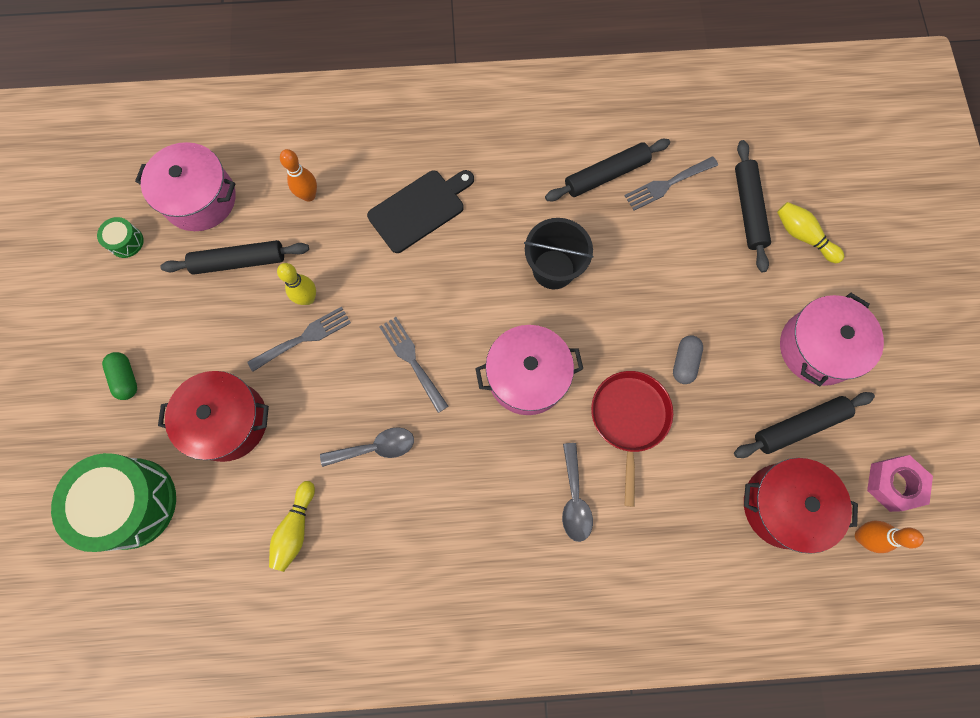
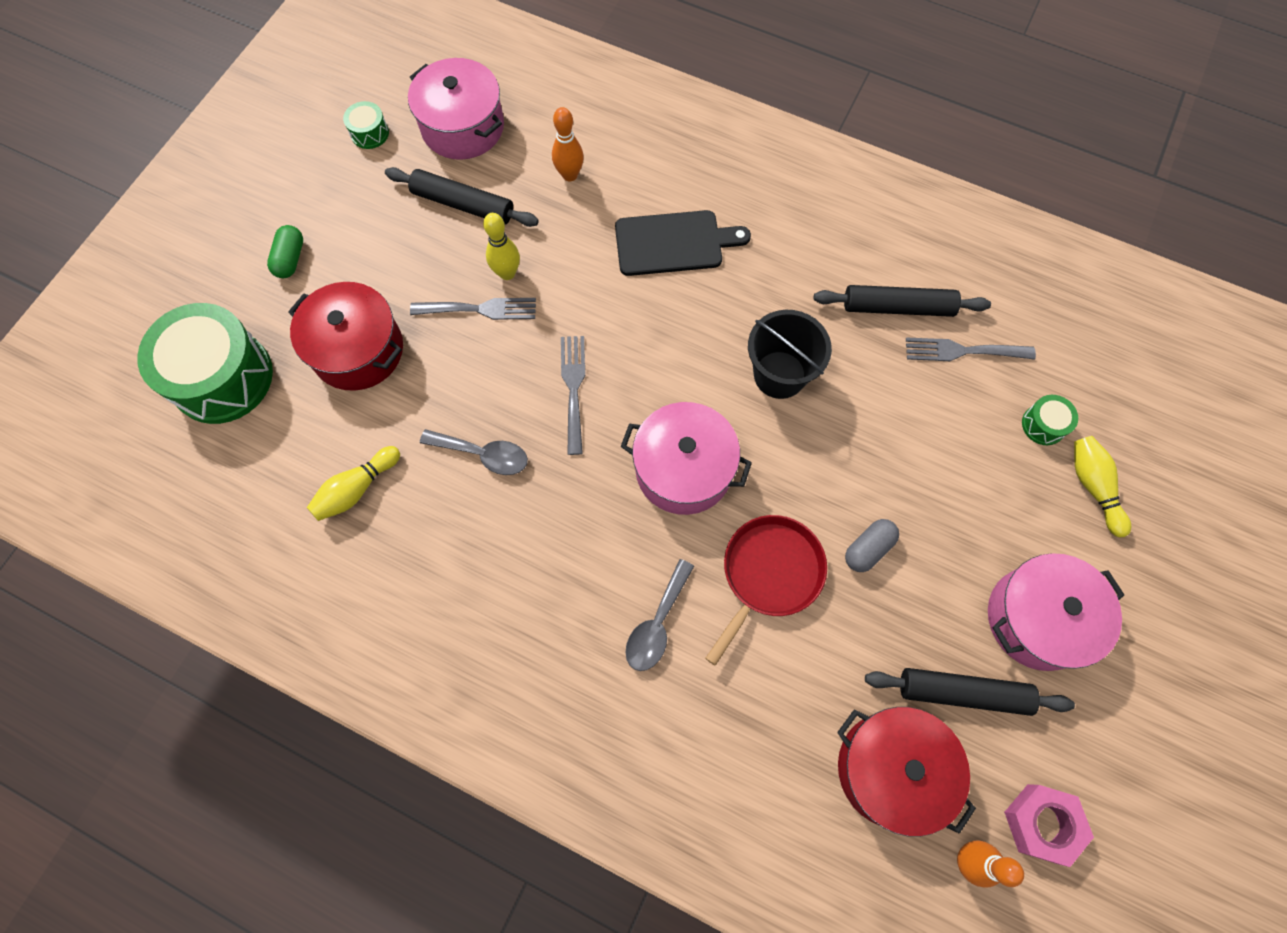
camera: 30 degrees right, 5 degrees down
(748, 209) = (1043, 425): black rolling pin -> green drum

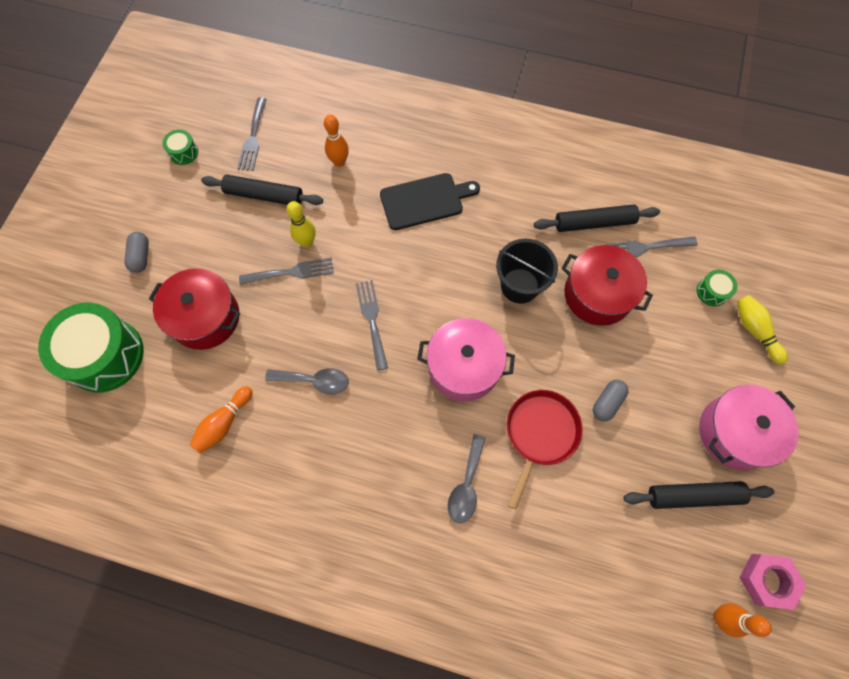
camera: 10 degrees left, 0 degrees up
(290, 259) = (141, 256): green capsule -> grey capsule
(356, 489) = (224, 423): yellow bowling pin -> orange bowling pin
(462, 127) = (253, 138): pink pot -> grey fork
(891, 769) = (654, 561): red pot -> red pot (598, 294)

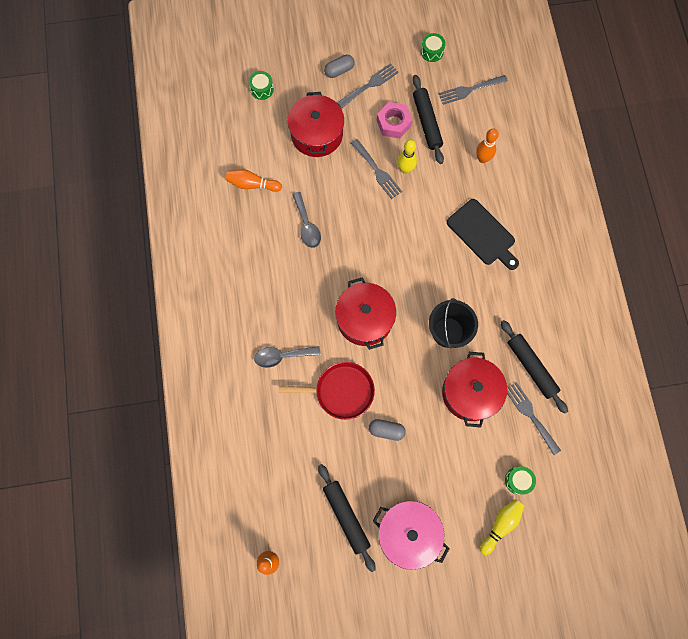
camera: 65 degrees right, 5 degrees up
(105, 355) = (262, 89): green drum -> green drum, size x0.43
(372, 320) = (368, 241): grey fork -> grey fork (370, 85)
(464, 367) = (364, 319): pink pot -> red pot
(767, 580) = (309, 587): pink nut -> pink nut (393, 123)

